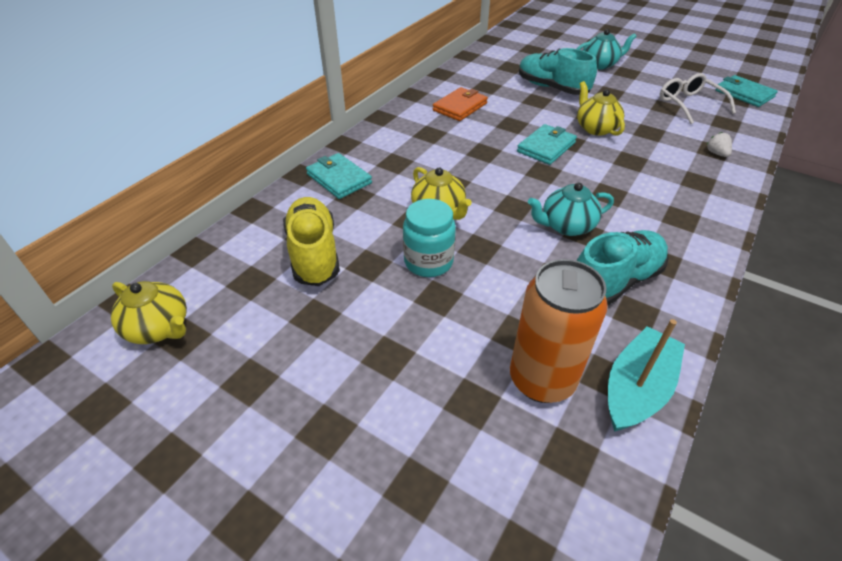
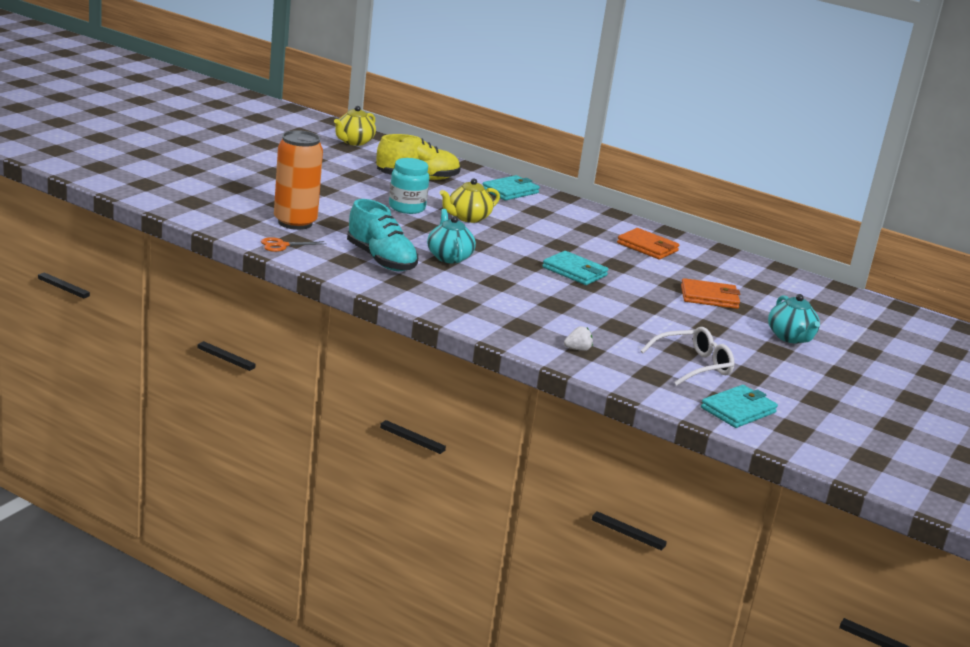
camera: 85 degrees right, 20 degrees down
(552, 88) = (709, 297): turquoise shoe -> orange wallet
(595, 128) = (619, 301): yellow teapot -> none
(637, 388) = (282, 245): turquoise boat -> orange scissors

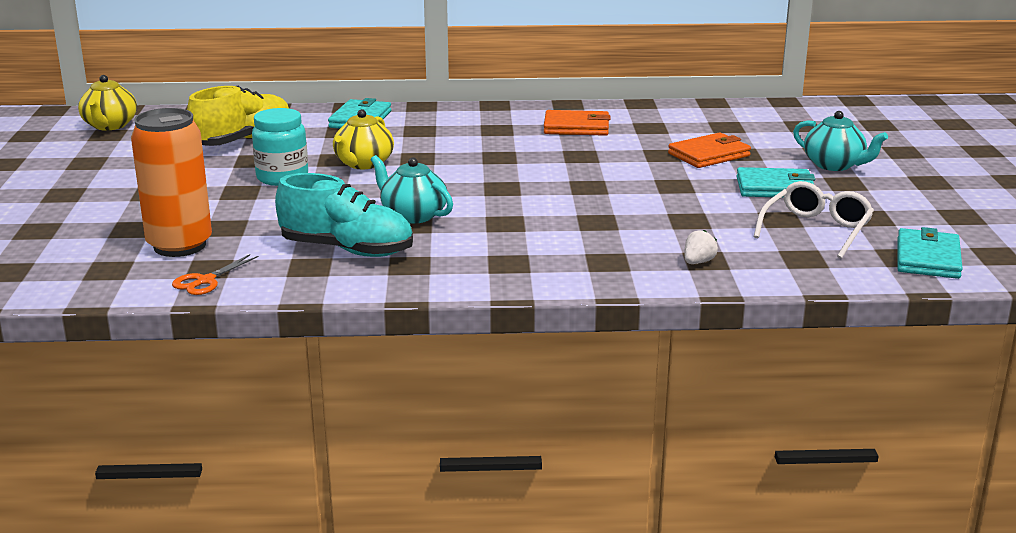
camera: 30 degrees left, 0 degrees up
(574, 271) = (556, 179): turquoise wallet -> turquoise wallet (775, 188)

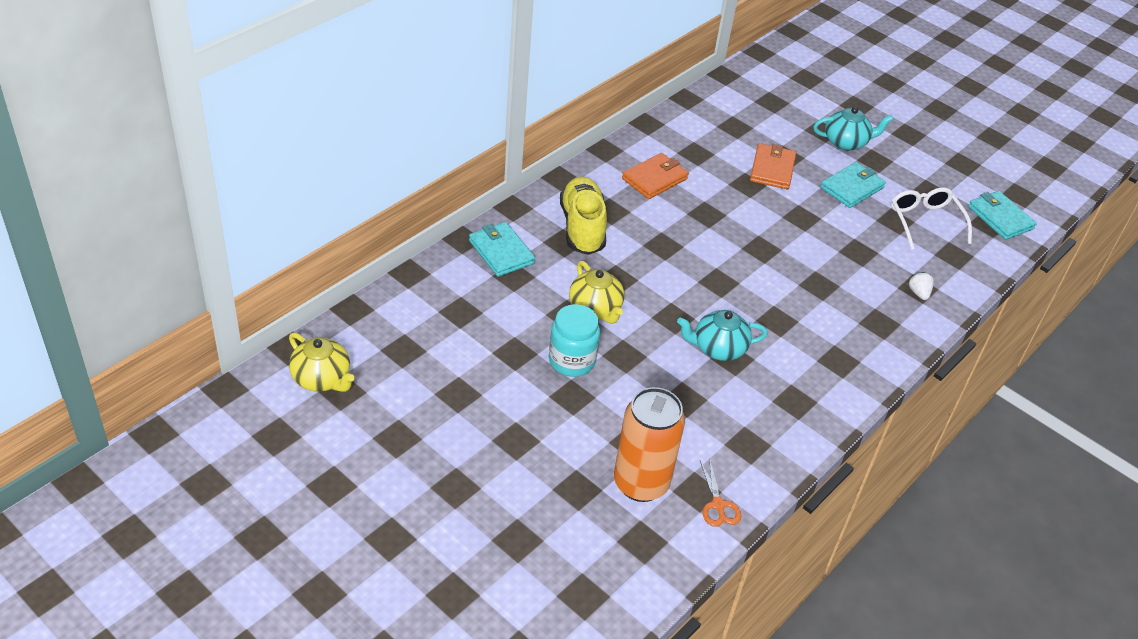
camera: 50 degrees left, 20 degrees up
(243, 140) = (465, 332): yellow shoe -> yellow shoe (582, 227)
(347, 250) = (741, 412): turquoise shoe -> none

